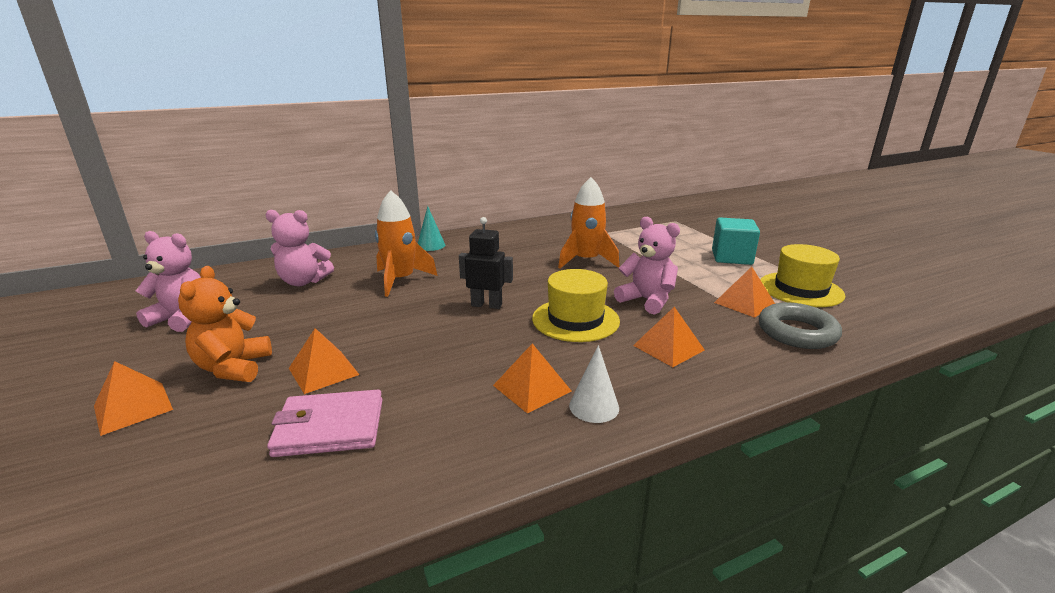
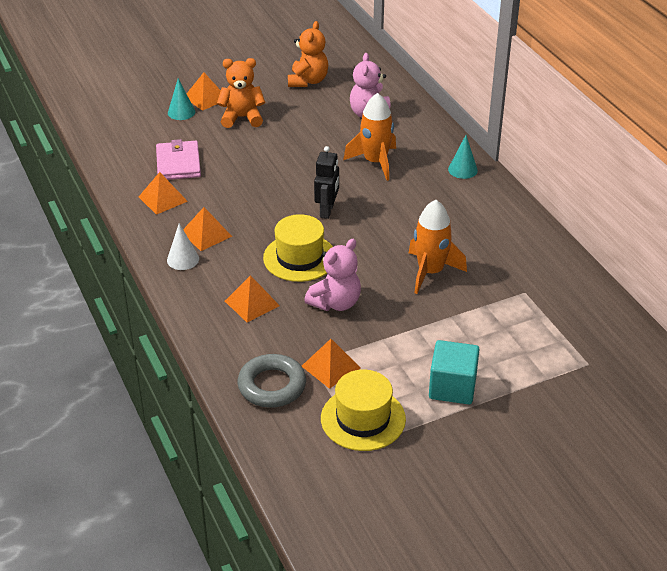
camera: 90 degrees right, 15 degrees up
(155, 435) = (181, 112): none -> turquoise cone
(182, 318) = (308, 81): pink teddy bear -> orange teddy bear
(323, 371) = (235, 151): orange pyramid -> orange pyramid (162, 199)

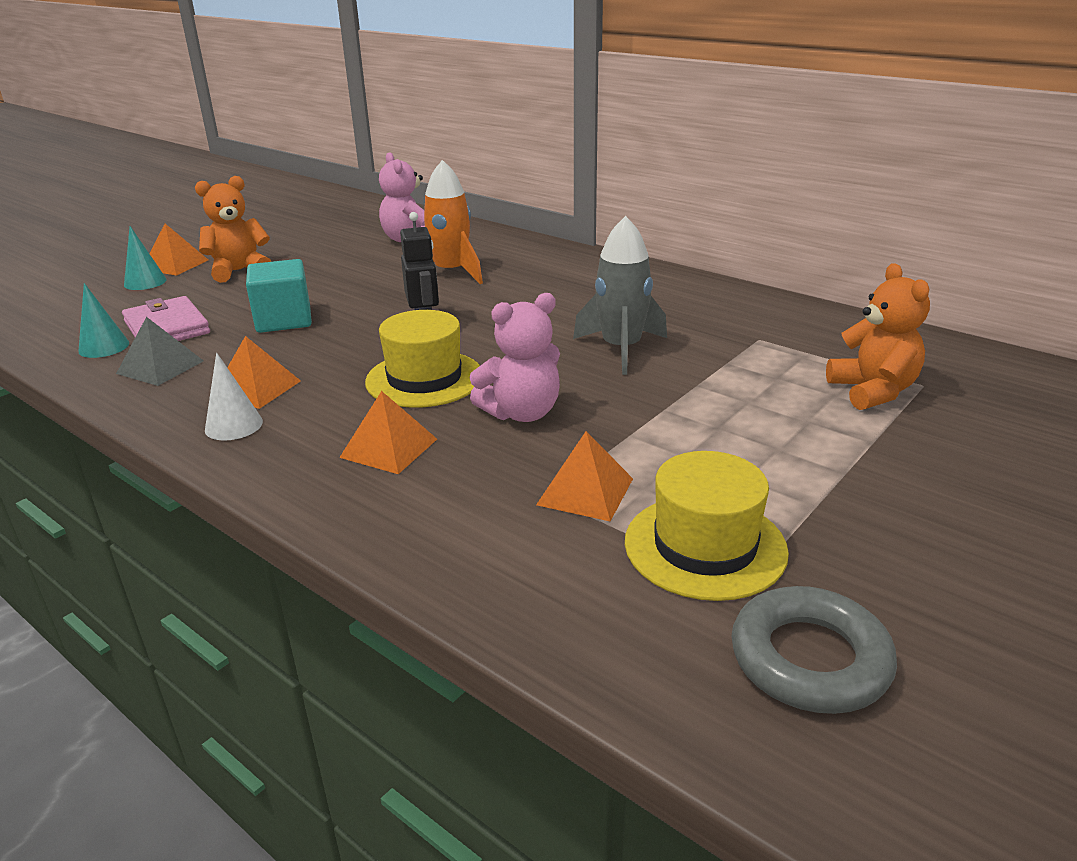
camera: 25 degrees left, 10 degrees down
(162, 199) = (160, 367): orange pyramid -> grey pyramid
(272, 386) = (509, 548): grey ring -> grey ring (809, 659)
(308, 81) = (307, 229): orange teddy bear -> orange teddy bear (873, 391)
(335, 303) = (521, 413): pink teddy bear -> pink teddy bear turned 45 degrees clockwise
(430, 272) = (621, 349): orange rocket -> grey rocket
(452, 387) = (790, 461): turquoise cube -> turquoise cube (284, 320)
(462, 170) = (564, 258): turquoise cone -> turquoise cone (104, 347)

